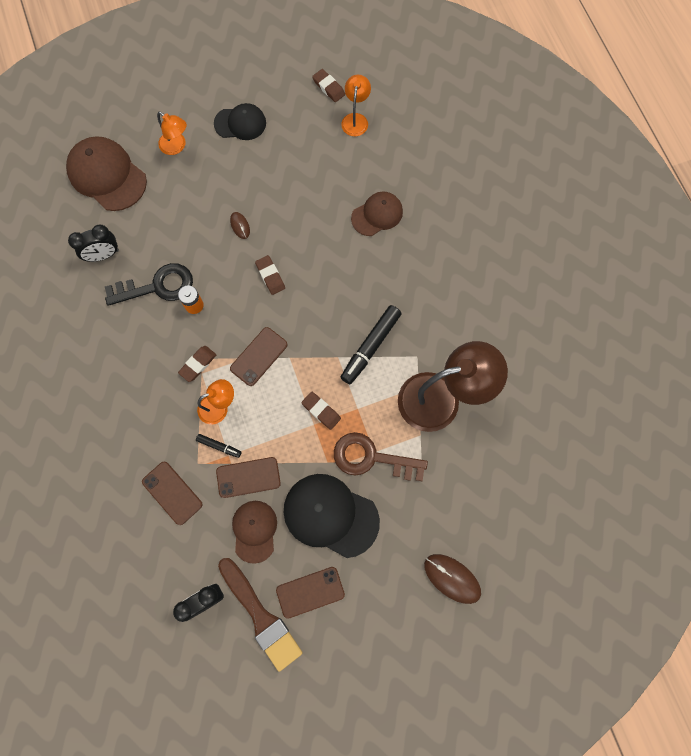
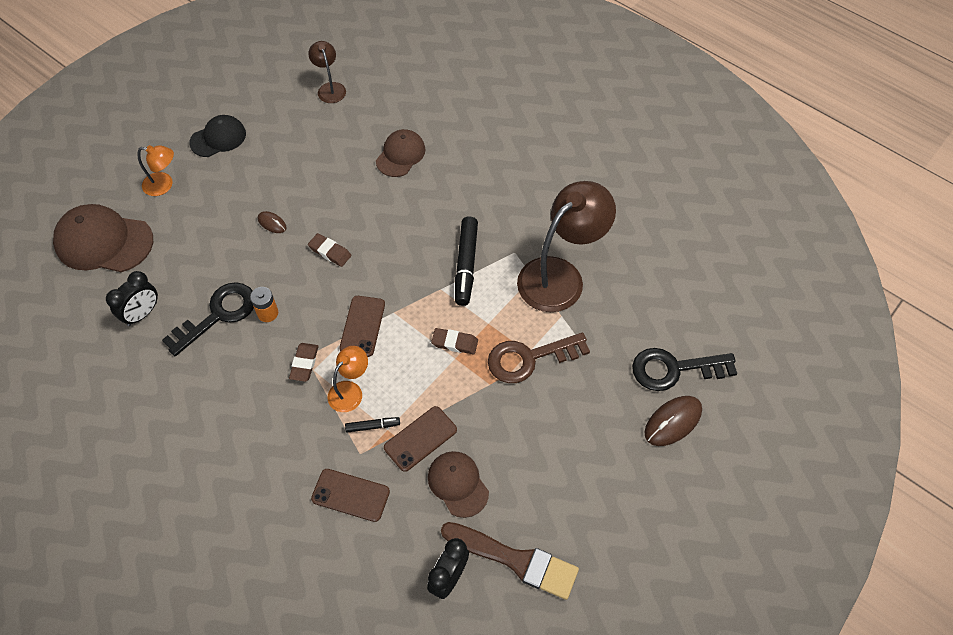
camera: 30 degrees left, 15 degrees down
(310, 592) = (549, 509): brown phone -> none
(328, 87) = (287, 74): brown eraser -> none
(330, 515) = (523, 429): black cap -> none
(355, 119) = (330, 88): orange lamp -> brown lamp
(452, 578) = (673, 422): brown mouse -> brown mouse turned 45 degrees counterclockwise
(483, 534) = (674, 369): none -> black key

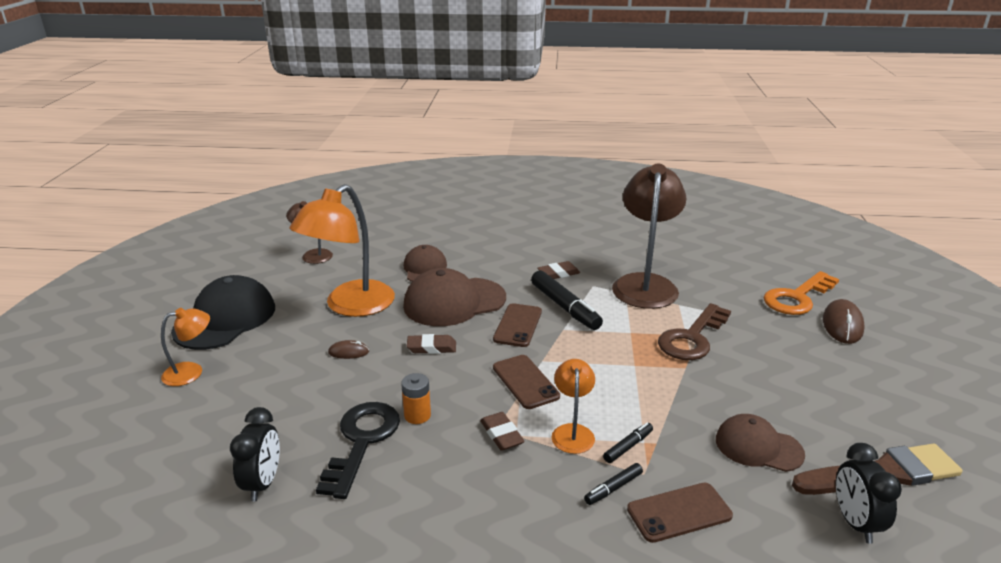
camera: 35 degrees left, 30 degrees down
(103, 241) = (150, 445): brown cap -> brown cap (454, 302)
(218, 138) = (225, 319): black cap -> black cap, size x1.62
(310, 171) = (350, 306): none -> orange lamp
(330, 451) = (613, 488): none -> black marker
(420, 439) = (682, 432): brown phone -> brown phone (518, 325)
(454, 343) = (621, 356): brown eraser -> brown eraser (558, 273)
(674, 369) = (797, 298): black key -> orange key

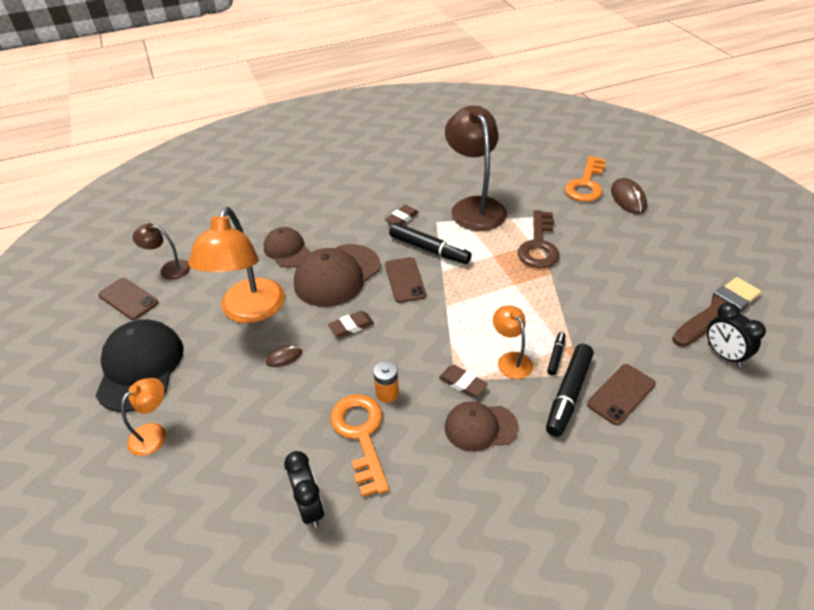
camera: 25 degrees left, 15 degrees up
(362, 441) = (361, 435): black key -> orange key
(525, 382) = (447, 330): brown phone -> brown phone (128, 299)
(613, 488) = (568, 394): black marker -> black marker, size x1.99
(758, 447) = (636, 321): brown cap -> brown cap (480, 427)

